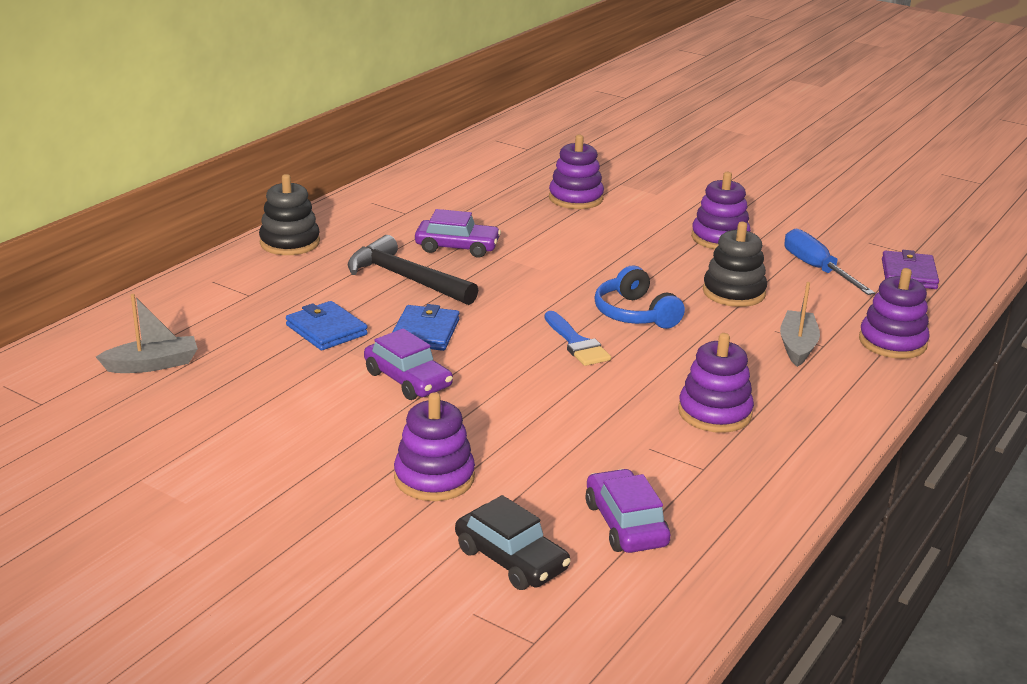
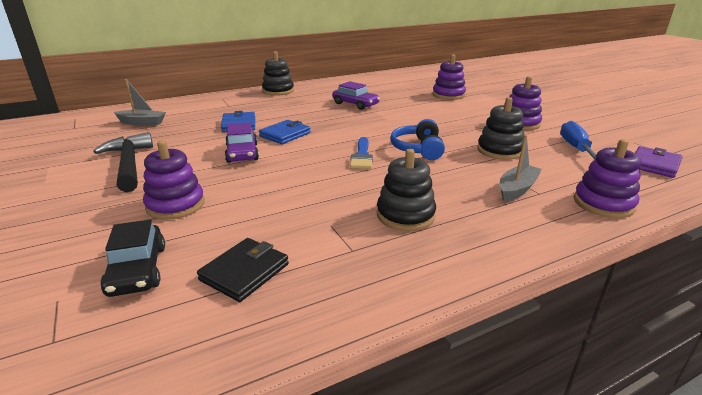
camera: 30 degrees right, 0 degrees up
(406, 279) = (310, 112): black hammer -> black hammer (129, 164)
(625, 524) = (244, 272): purple car -> black wallet
(714, 413) = (405, 215): purple stacking toy -> black stacking toy

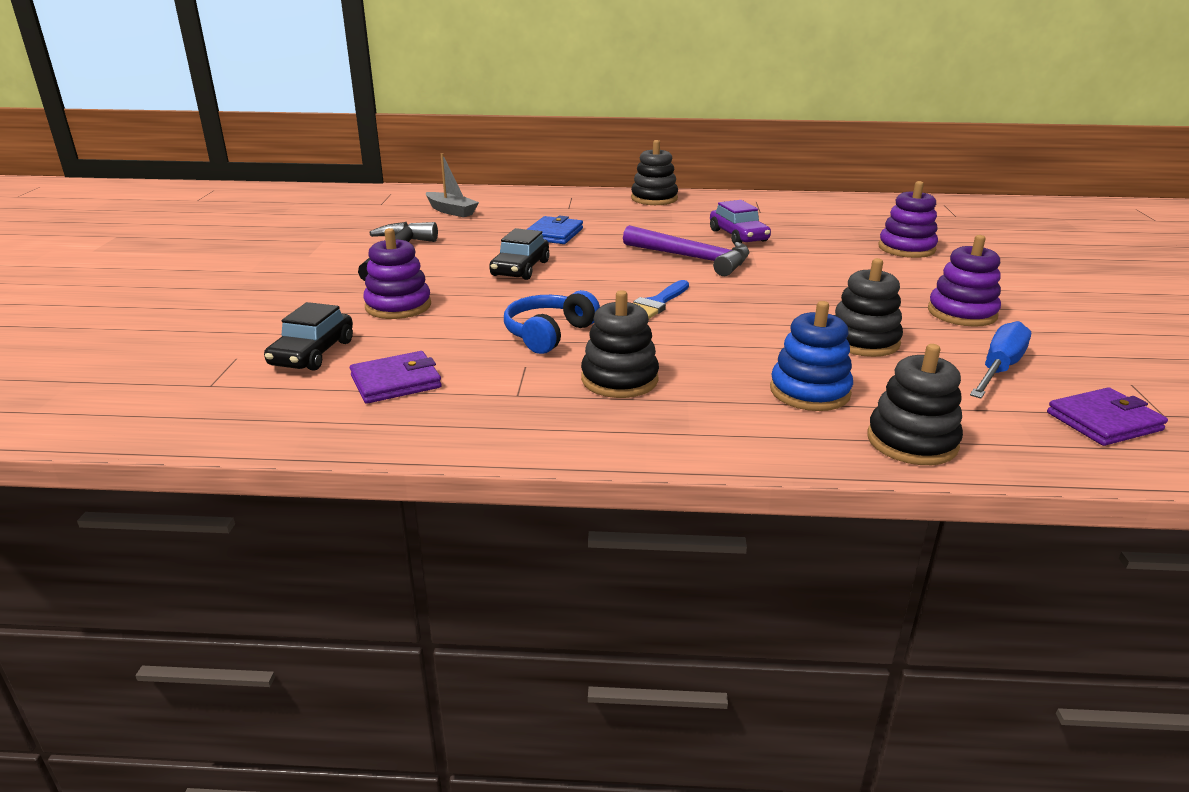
camera: 30 degrees right, 0 degrees up
(242, 153) = (520, 268): purple car -> black car
(244, 272) = (396, 382): black wallet -> purple wallet
(285, 134) = (594, 257): blue wallet -> none
(347, 122) = (692, 258): none -> purple hammer
(418, 149) = (743, 312): blue headphones -> blue headphones (549, 334)
(517, 189) = (809, 392): grey boat -> blue stacking toy
(603, 203) = (912, 441): purple stacking toy -> black stacking toy

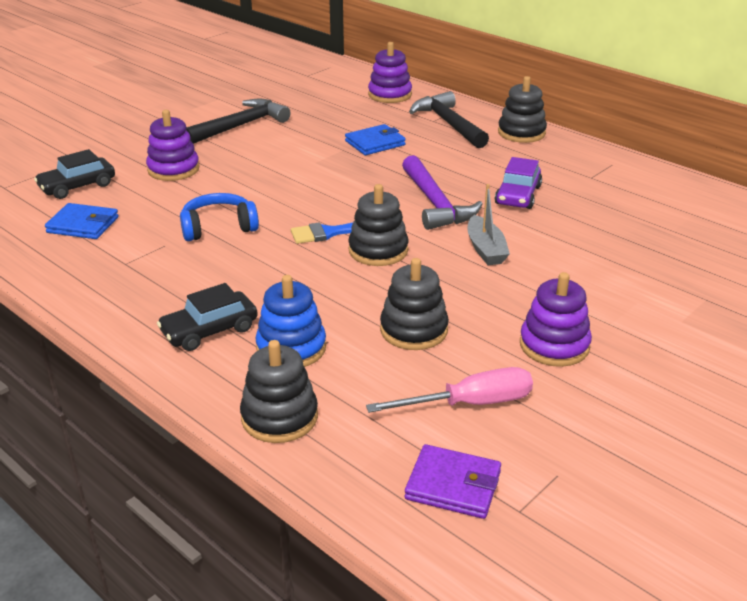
camera: 40 degrees right, 5 degrees up
(396, 382) = (83, 225): purple wallet -> blue wallet
(451, 211) = (341, 97): grey boat -> grey boat (485, 249)
(520, 268) = (296, 166): black car -> black car (209, 330)
(586, 206) = (449, 124): none -> black hammer
(619, 379) = (196, 280): black stacking toy -> black stacking toy (378, 250)
(906, 248) = (650, 265): purple stacking toy -> purple stacking toy (390, 95)
(999, 369) = (470, 404): blue screwdriver -> pink screwdriver

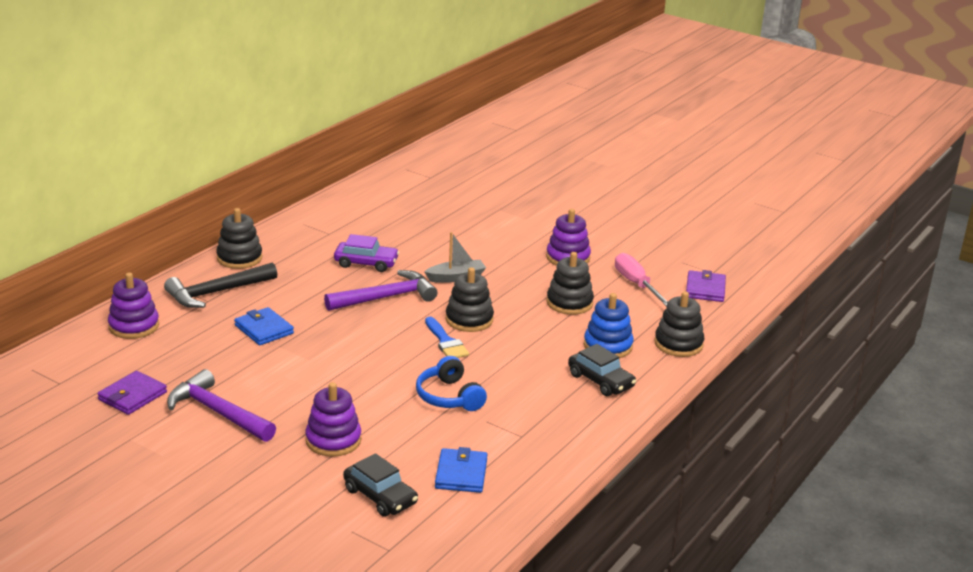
camera: 100 degrees left, 5 degrees down
(240, 126) = (218, 412): black hammer -> purple hammer
(278, 97) = (132, 396): none -> purple wallet

